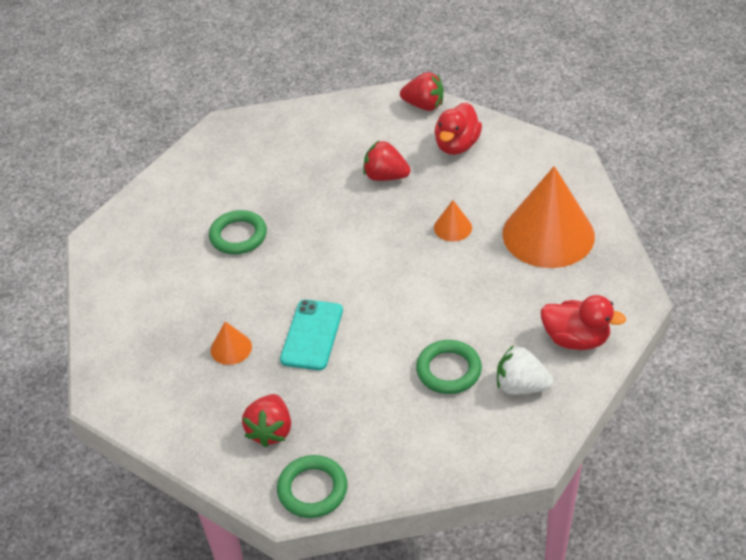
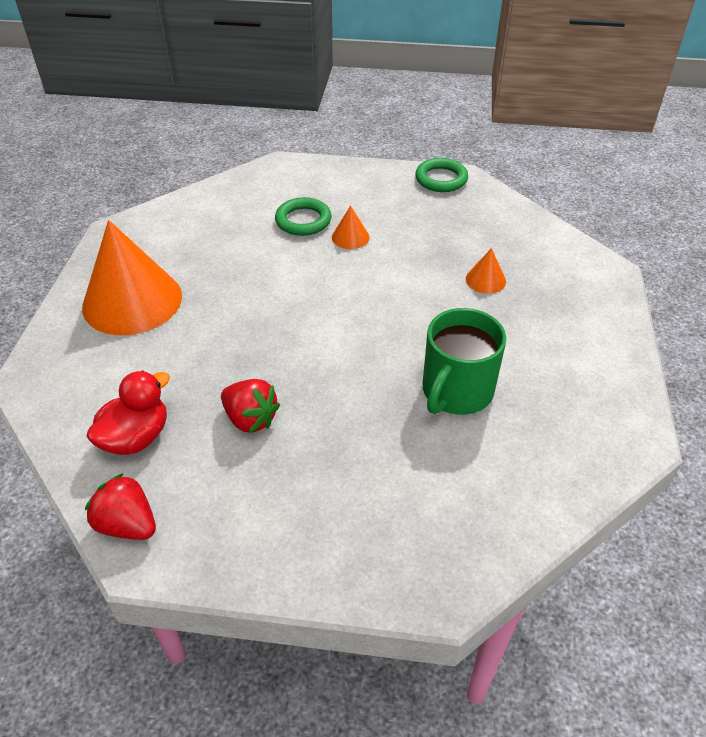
camera: 165 degrees left, 0 degrees up
(238, 236) = (456, 391): green ring -> green mug
(270, 431) = (463, 216): red strawberry -> none
(312, 335) = (407, 272): turquoise phone -> none
(453, 227) = (217, 334): orange cone -> orange cone (350, 237)
(521, 386) = (255, 199): white strawberry -> none
(576, 339) = (188, 216): red duck -> none

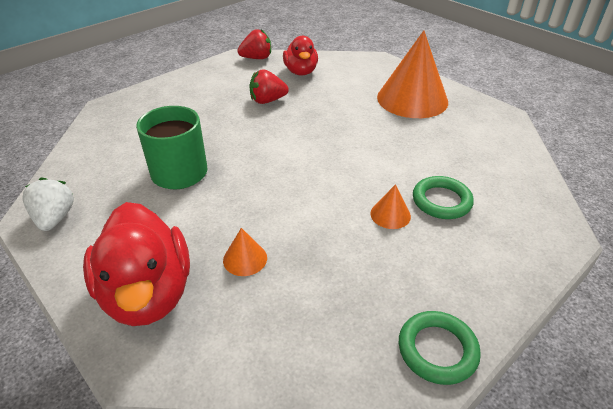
camera: 130 degrees right, 5 degrees down
(574, 304) = (148, 293): none -> red duck
(614, 424) = (55, 218): none -> white strawberry

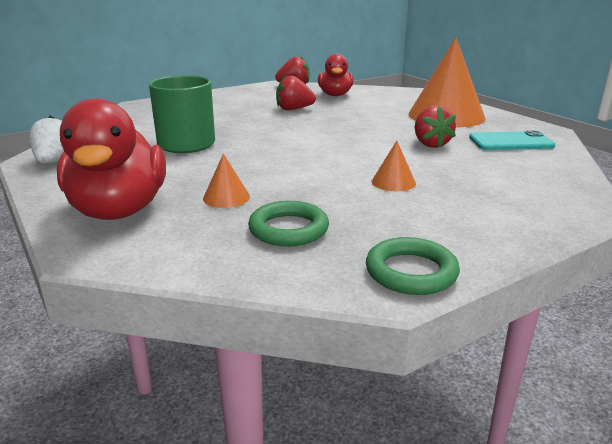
camera: 10 degrees right, 15 degrees down
(409, 149) = (430, 144): none -> red strawberry
(441, 201) = (454, 178): green ring -> green ring (288, 229)
(477, 137) = (510, 142): none -> turquoise phone

